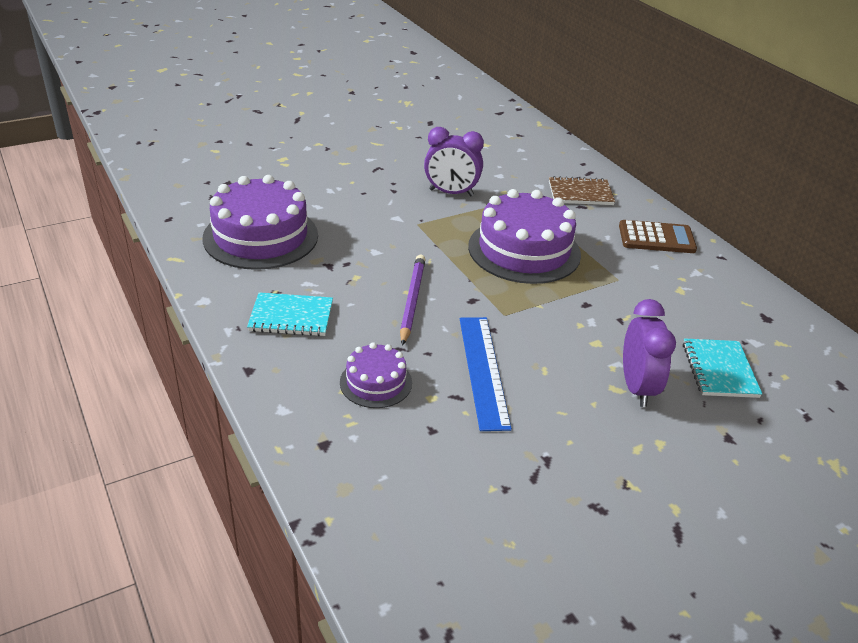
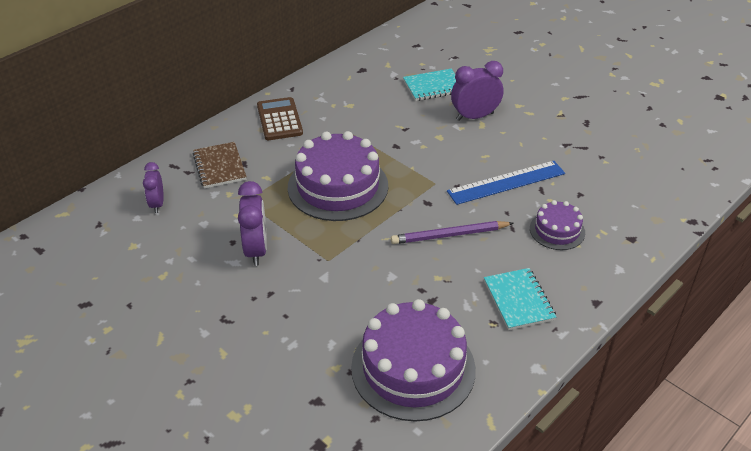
camera: 105 degrees left, 5 degrees up
(535, 159) = (157, 204): none -> purple clock

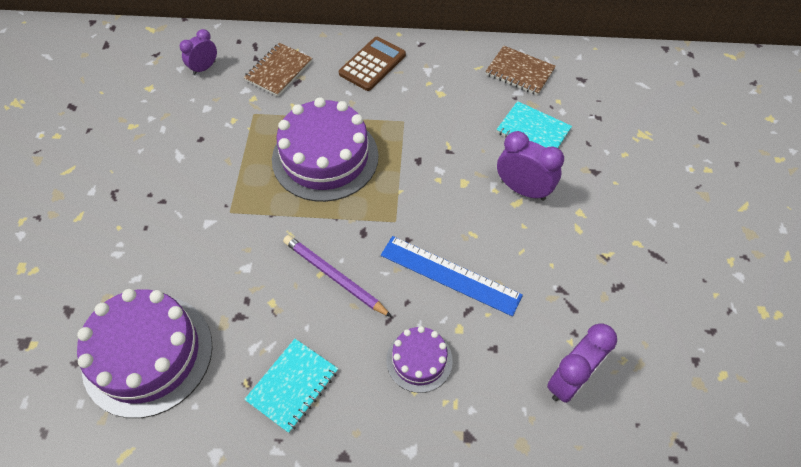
camera: 50 degrees right, 15 degrees up
(256, 250) = (203, 159): purple clock -> purple clock (570, 380)
(377, 64) = (519, 72): none -> brown notebook

